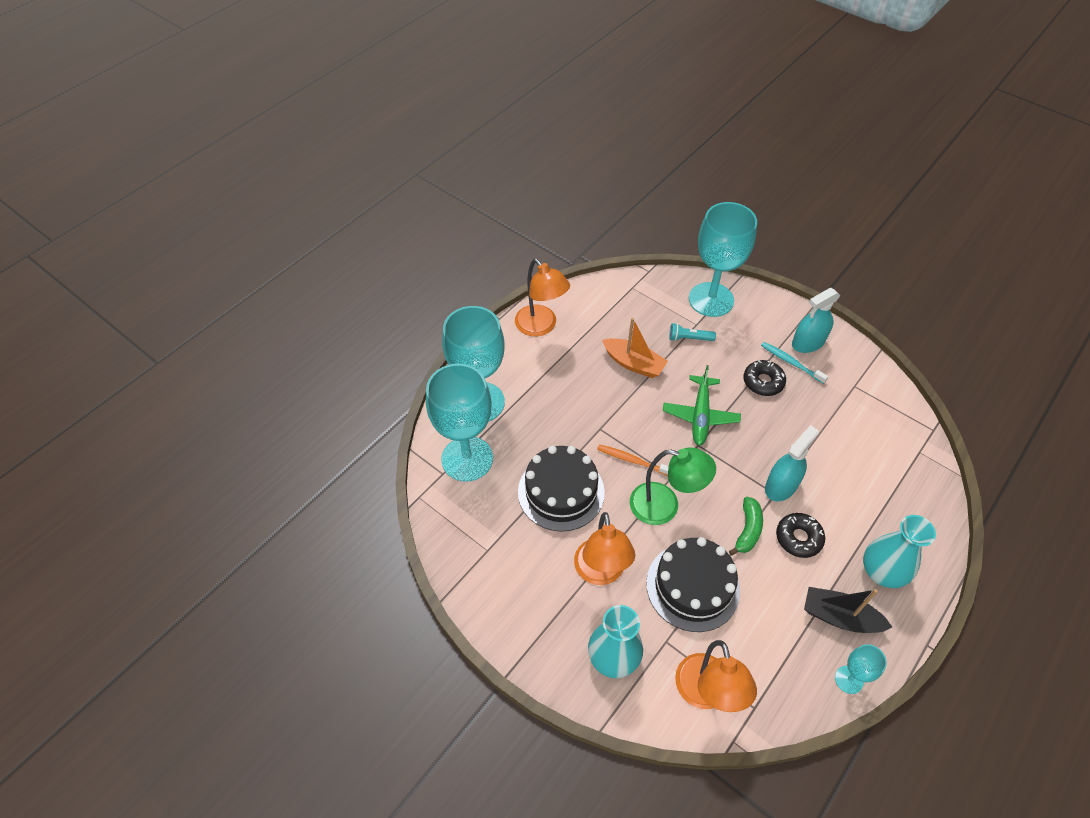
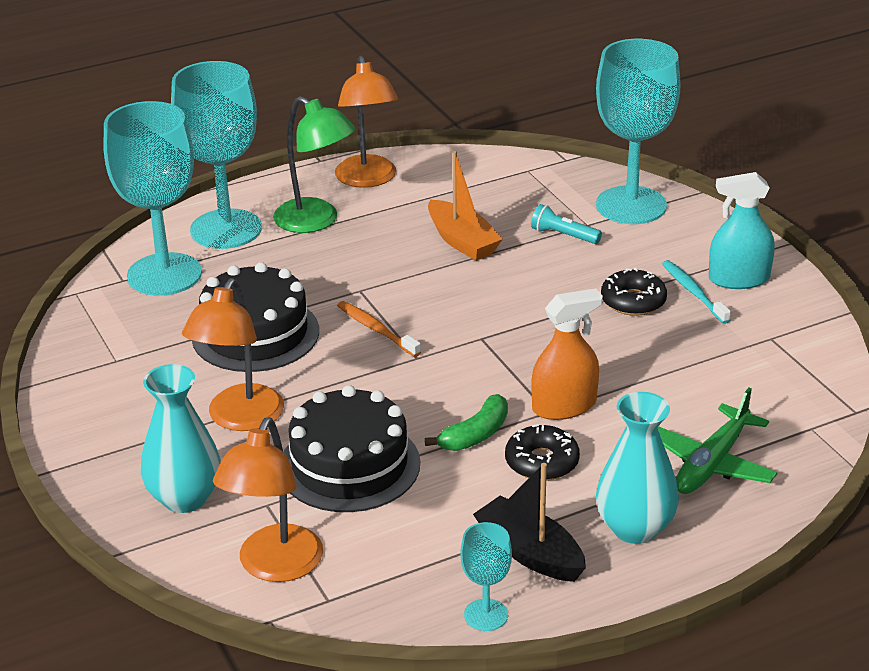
camera: 25 degrees right, 20 degrees down
(664, 506) = (380, 382): green lamp -> green lamp (316, 221)
(700, 415) = (511, 311): green plane -> green plane (712, 463)
(781, 486) = (564, 406): turquoise spray bottle -> orange spray bottle

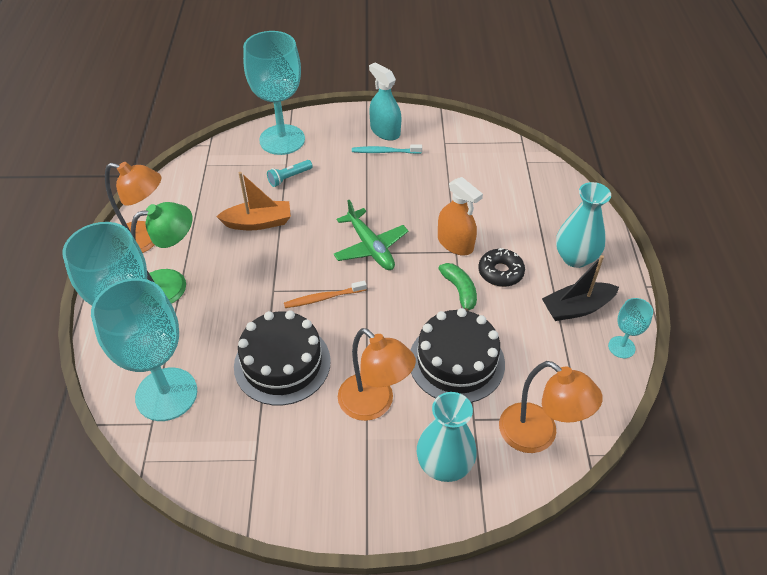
camera: 65 degrees left, 15 degrees up
(564, 406) = (455, 243): orange spray bottle -> orange spray bottle turned 135 degrees clockwise
(633, 301) = (376, 177): black donut -> none
(712, 463) = (536, 207): green plane -> green plane (370, 247)
(739, 279) = (385, 131): turquoise spray bottle -> turquoise spray bottle turned 120 degrees clockwise

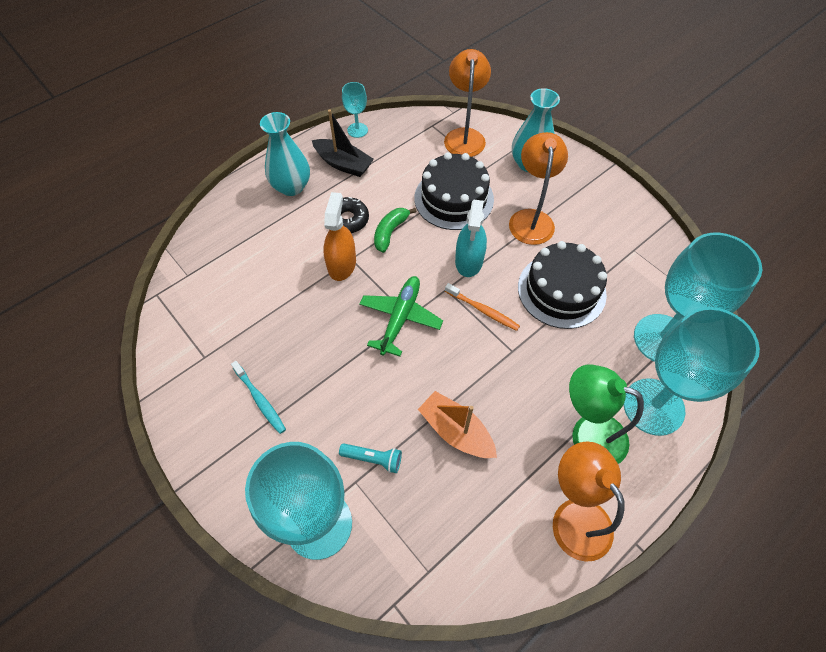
camera: 130 degrees left, 10 degrees up
(385, 131) = (223, 426): turquoise spray bottle -> turquoise spray bottle (469, 261)

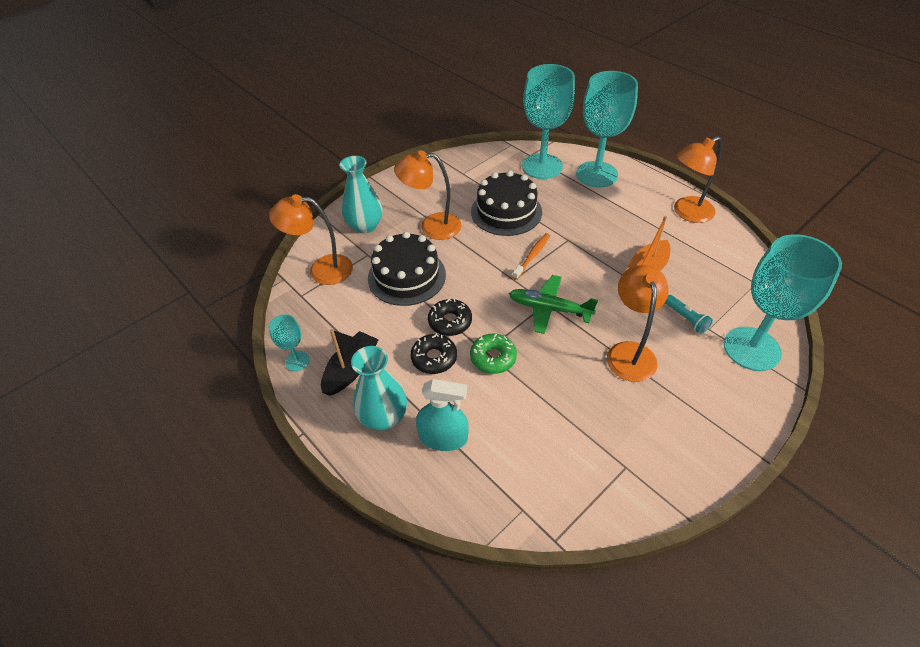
camera: 90 degrees left, 10 degrees down
(260, 400) = (659, 407): turquoise toothbrush -> none
(332, 386) = (629, 352): none -> orange lamp
(342, 264) = (493, 358): orange spray bottle -> green donut
(373, 459) = (686, 318): turquoise flashlight -> turquoise flashlight turned 135 degrees clockwise
(390, 232) = (450, 322): green banana -> black donut
(469, 261) = (481, 265): turquoise spray bottle -> turquoise spray bottle (443, 437)
(587, 434) = (626, 204): green lamp -> none

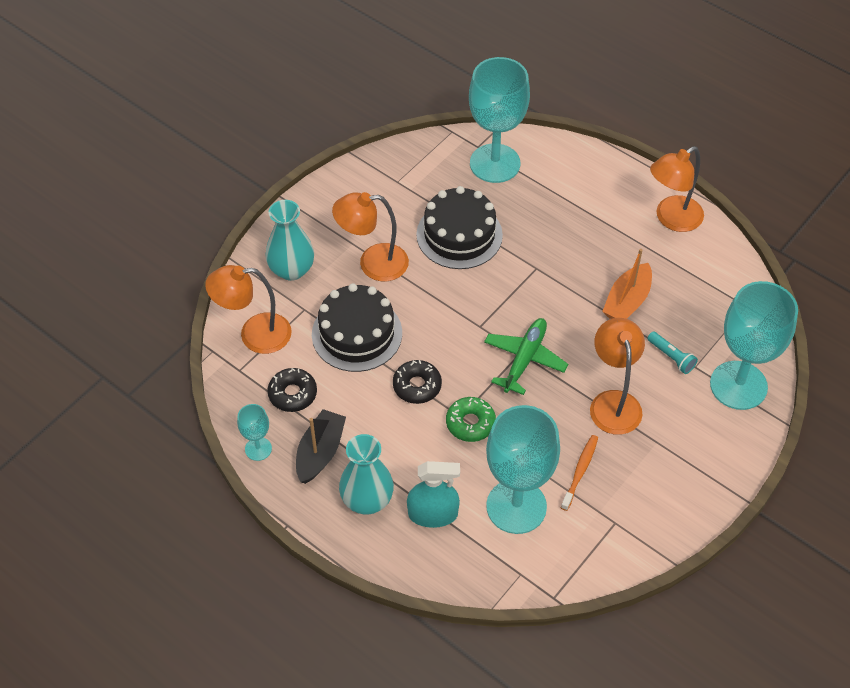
camera: 10 degrees left, 5 degrees up
(434, 358) = (407, 430): black donut -> black donut (292, 394)
(532, 256) = (497, 294): orange toothbrush -> orange toothbrush (580, 472)
(549, 309) = (524, 359): green plane -> green plane turned 105 degrees clockwise
(596, 174) = (563, 170): turquoise goblet -> turquoise goblet (516, 506)

